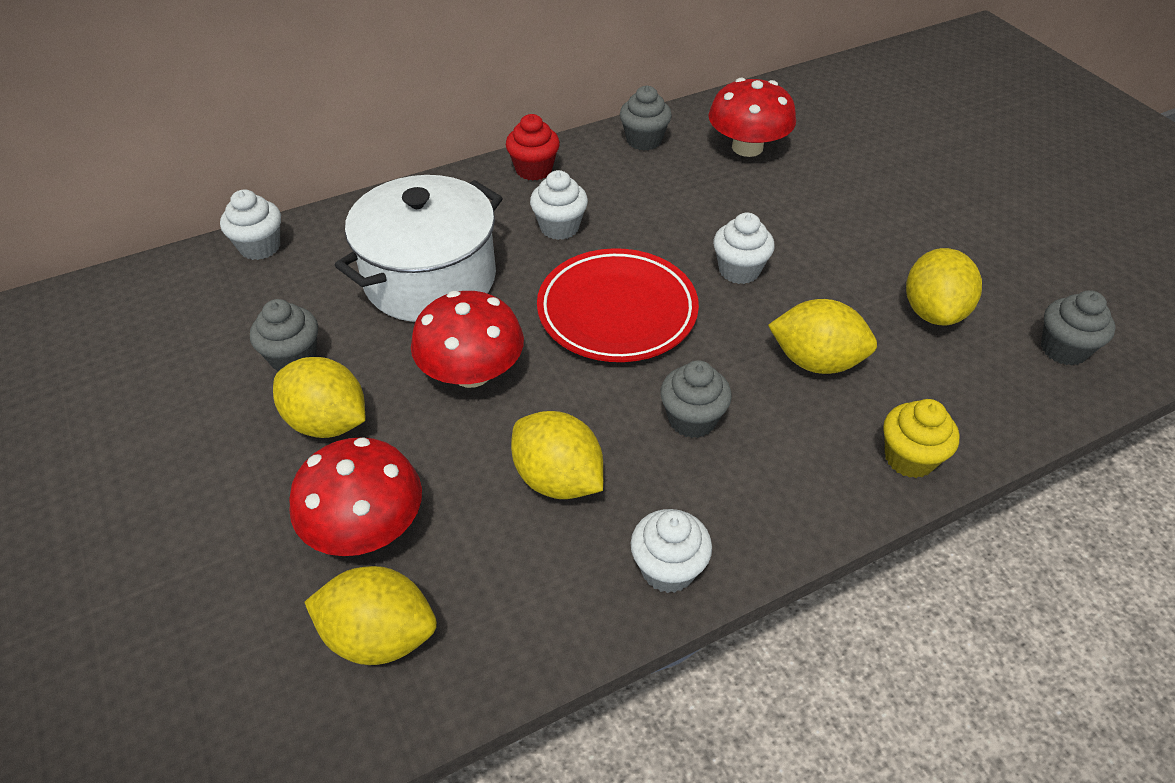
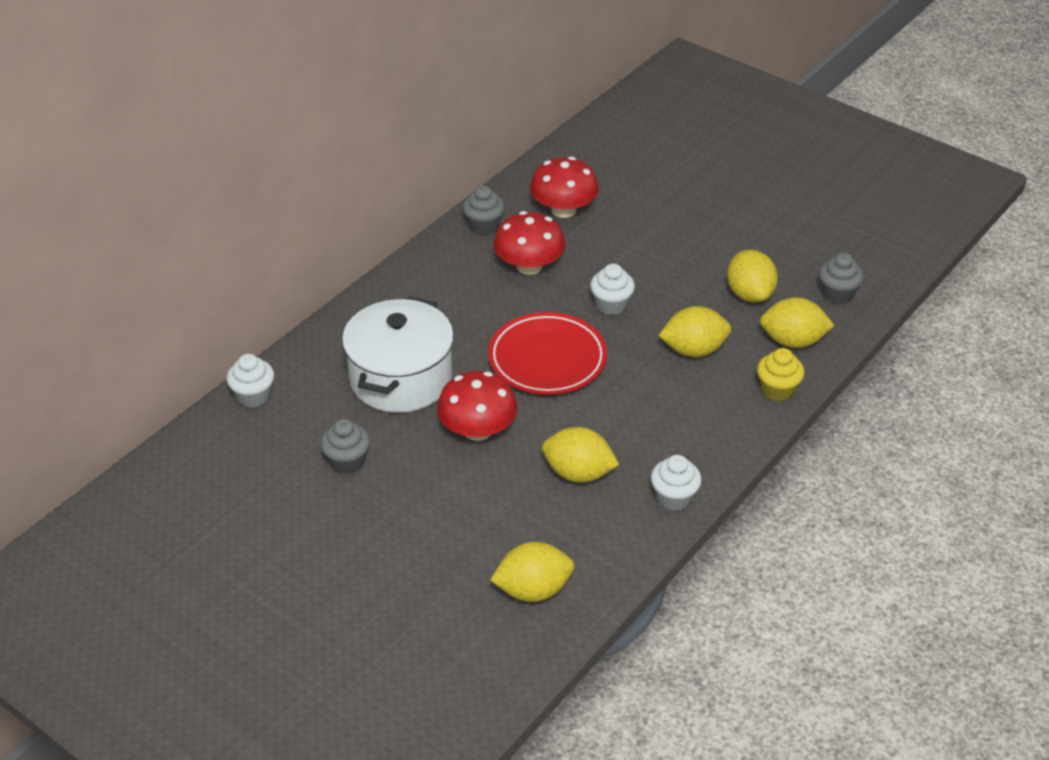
camera: 25 degrees left, 5 degrees down
(327, 422) = (405, 492): yellow lemon -> yellow lemon (793, 341)
(366, 527) = (480, 540): red mushroom -> red mushroom (529, 266)
(534, 169) = (416, 274): red cupcake -> none
(559, 227) = (467, 312): white cupcake -> none
(692, 419) = (638, 411): grey cupcake -> none

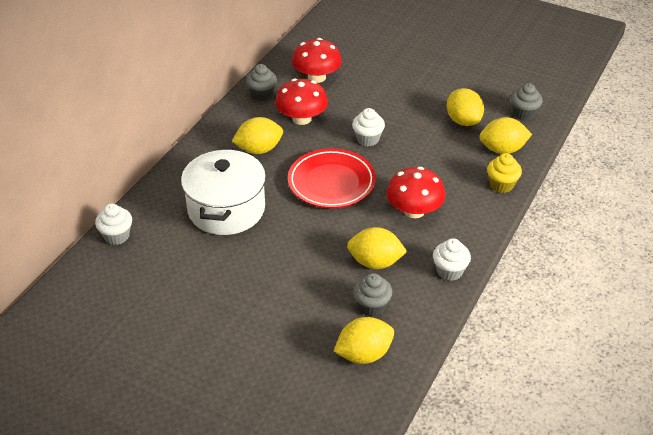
camera: 10 degrees left, 0 degrees up
(347, 462) = (199, 276): grey cupcake -> grey cupcake (371, 306)
(477, 430) = (293, 240): red mushroom -> red mushroom (414, 210)
(693, 350) = (435, 164): yellow lemon -> yellow lemon (259, 149)

